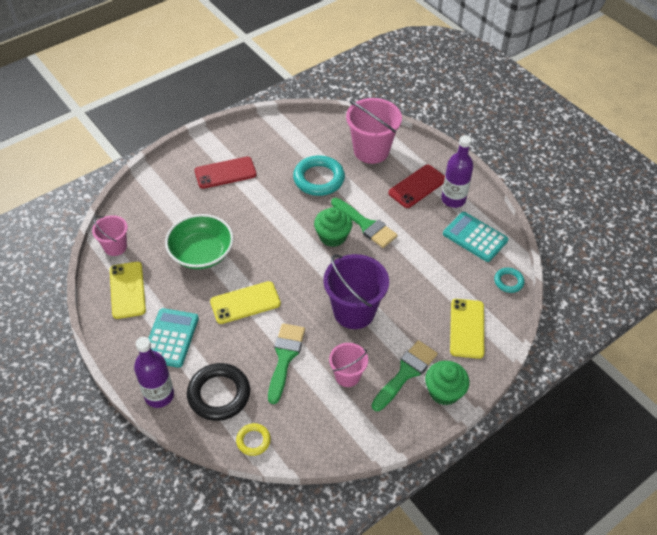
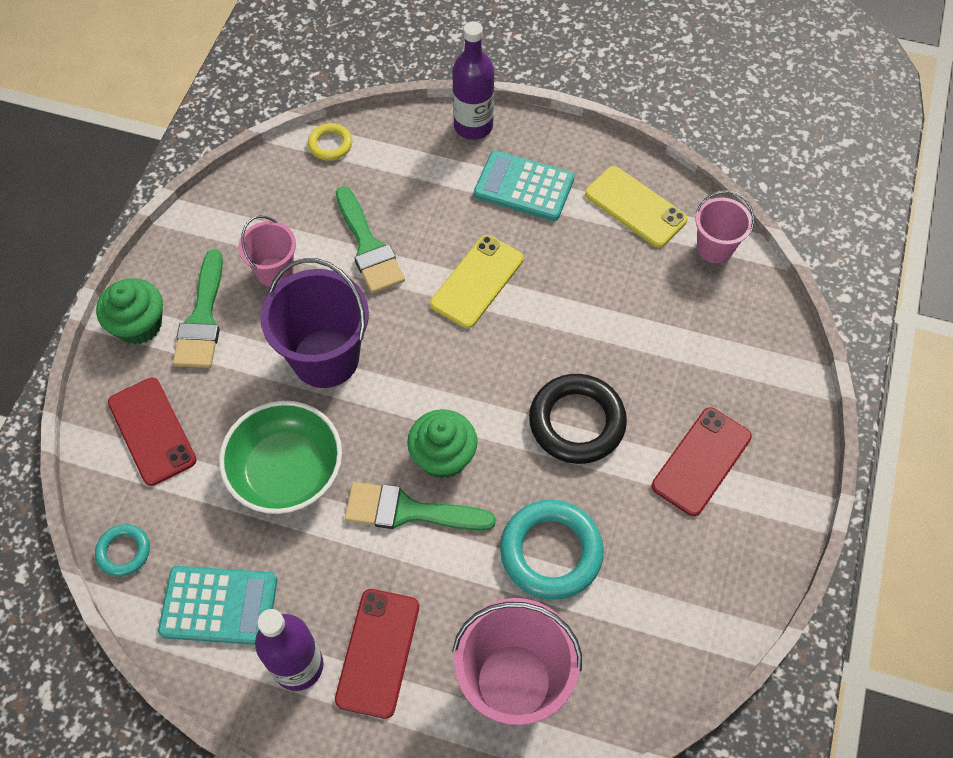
camera: 145 degrees right, 10 degrees up
(170, 338) = (524, 187): turquoise calculator -> turquoise calculator turned 135 degrees clockwise
(201, 253) = (599, 310): green bowl -> green bowl (286, 470)
(219, 394) = (409, 164): black ring -> black ring (577, 422)
(467, 328) = (152, 431): yellow phone -> red phone

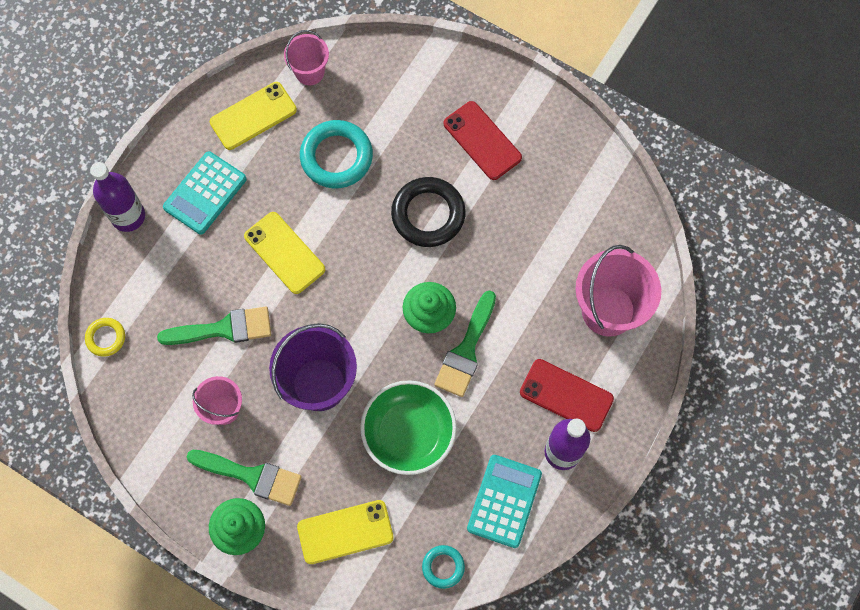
camera: 75 degrees left, 10 degrees up
(152, 431) = (345, 532): red phone -> yellow phone
(551, 552) = (523, 260): turquoise ring -> turquoise ring (336, 157)

